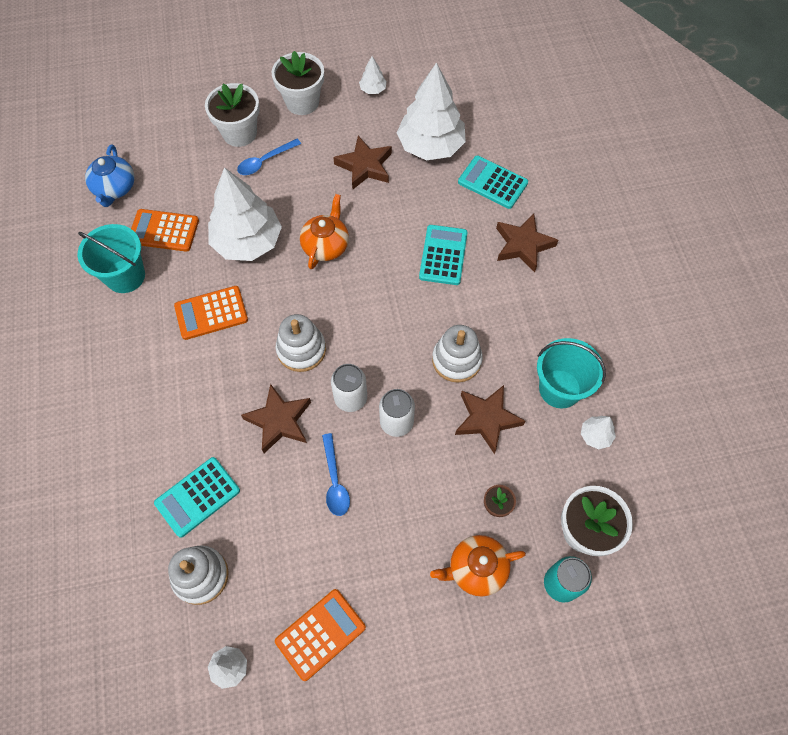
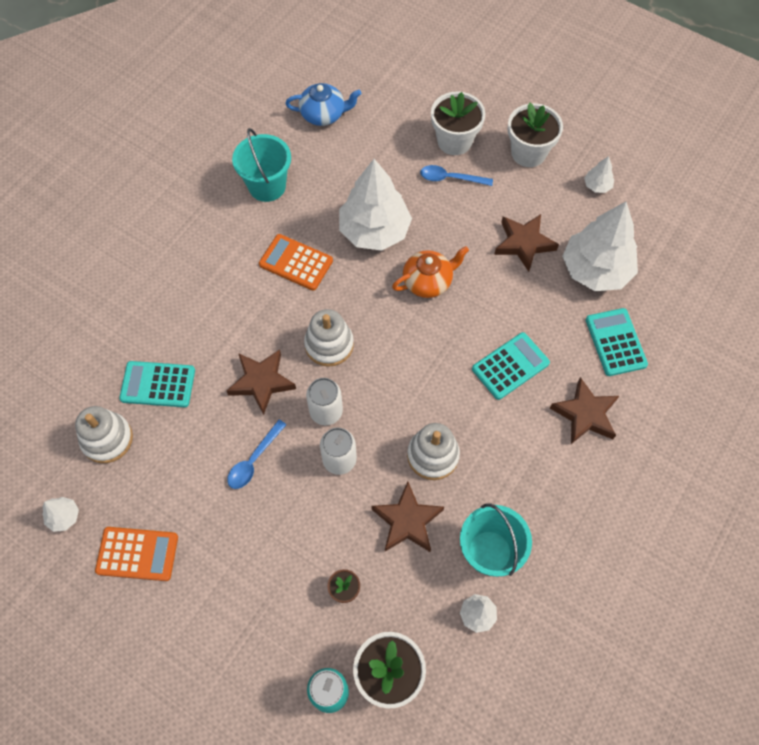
camera: 45 degrees right, 0 degrees up
(115, 188) = (323, 114): blue teapot -> blue teapot turned 135 degrees counterclockwise
(164, 231) = (325, 174): orange calculator -> none
(476, 569) = (282, 618): orange teapot -> none

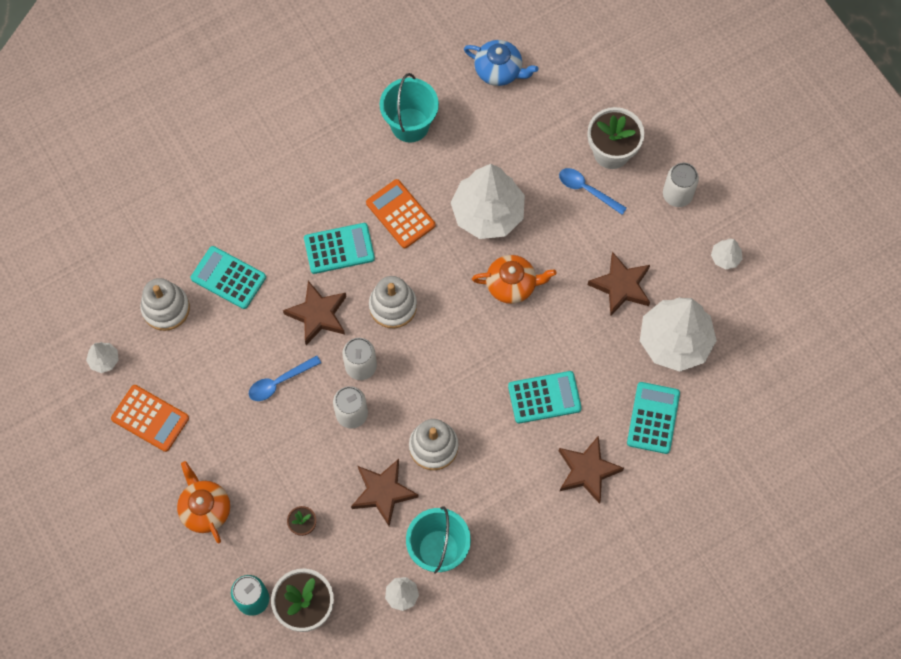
camera: 25 degrees right, 5 degrees up
(236, 620) = (205, 509): none -> orange teapot
(253, 315) = (339, 249): none -> turquoise calculator
(528, 153) = (677, 195): white flower pot -> white can

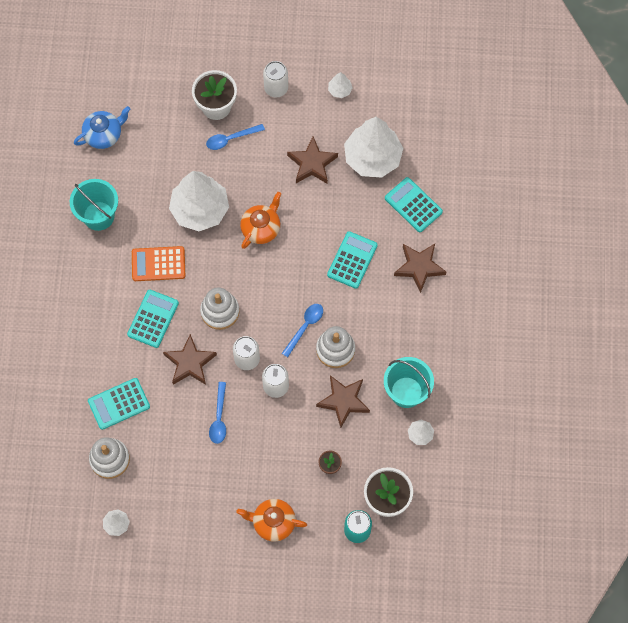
camera: 55 degrees left, 0 degrees up
(150, 418) = (182, 519): orange calculator -> none
(436, 400) = (305, 327): none -> blue spoon

